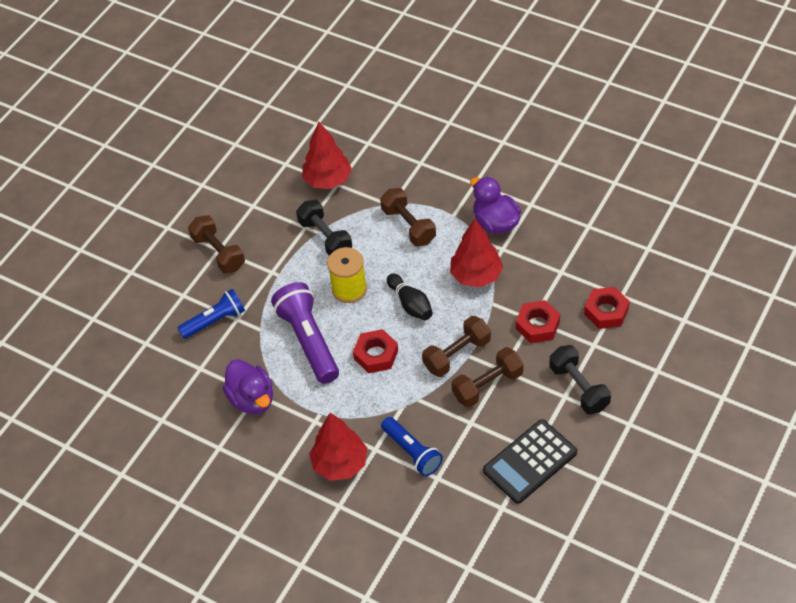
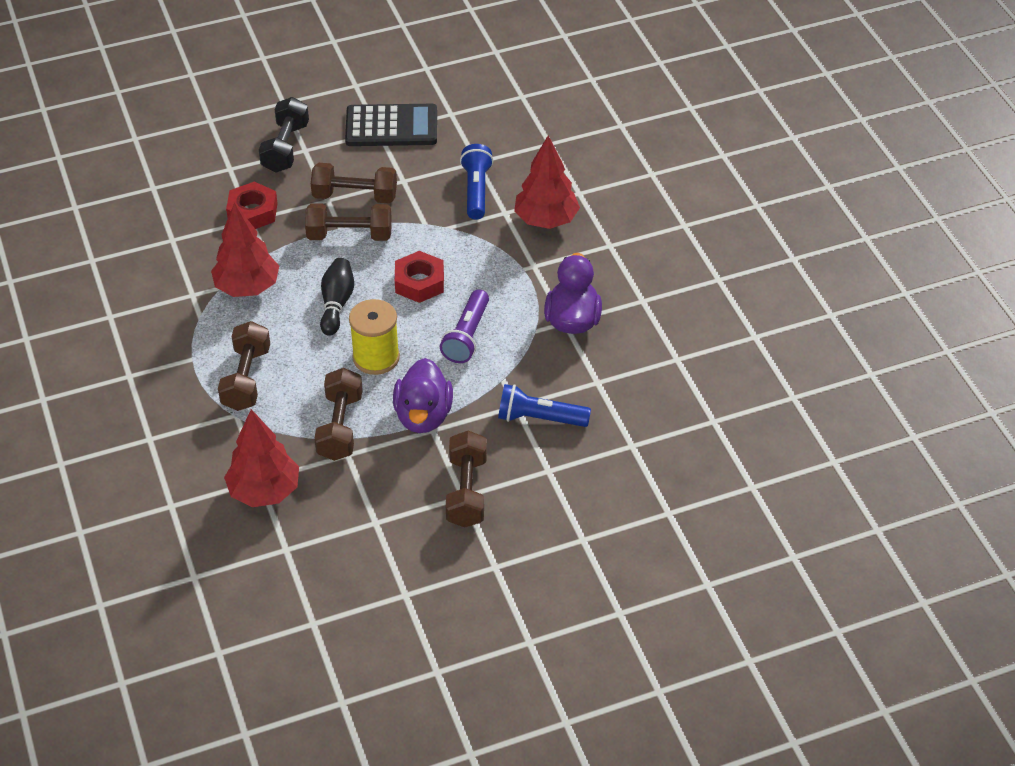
camera: 145 degrees left, 5 degrees down
(309, 341) = (467, 336): purple flashlight -> purple flashlight, size x0.65
(325, 237) = (340, 427): black dumbbell -> brown dumbbell
(495, 222) = (164, 322): purple duck -> purple duck (423, 416)
(606, 311) = (183, 184): red nut -> none

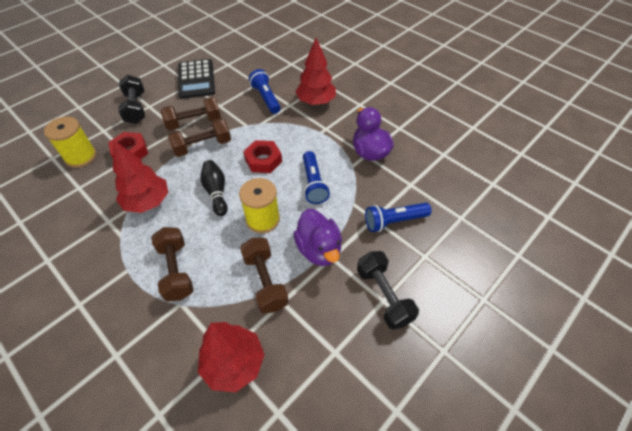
camera: 25 degrees left, 5 degrees up
(188, 198) = (81, 157): none -> yellow spool
(391, 126) = (196, 79): black calculator -> black calculator turned 105 degrees clockwise
(466, 491) = (383, 295): brown dumbbell -> black dumbbell
(467, 336) = (313, 184): purple flashlight -> blue flashlight

